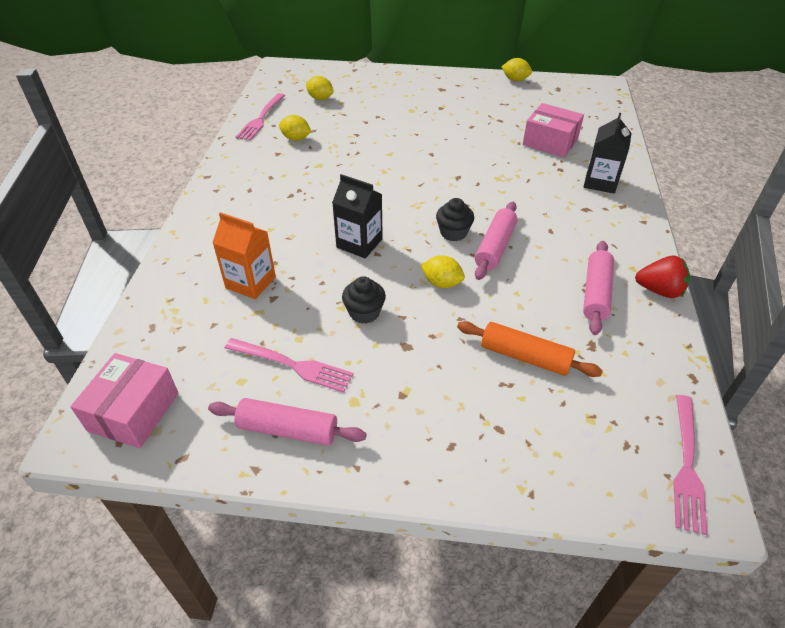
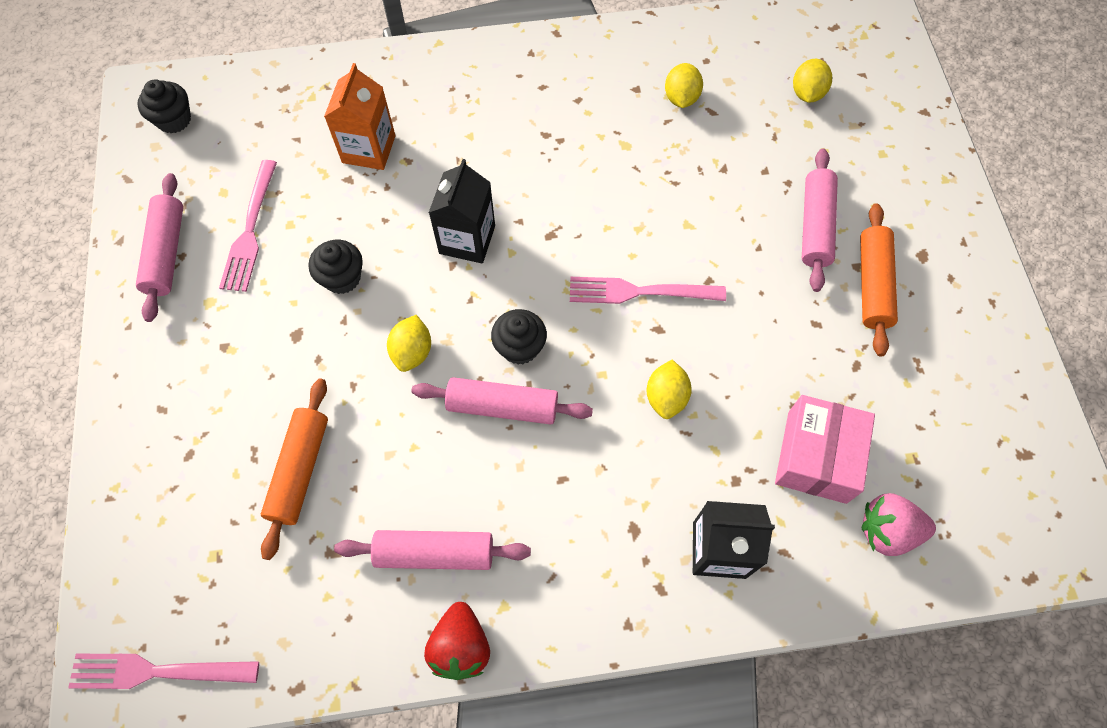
camera: 75 degrees right, 20 degrees up
(133, 412) = (174, 120): pink box -> black cupcake
(261, 118) = (717, 40): pink fork -> pink fork (640, 292)
(410, 114) = (815, 226): none -> pink rolling pin
(453, 105) = (872, 285): none -> orange rolling pin
(515, 80) = (1021, 372): yellow lemon -> yellow lemon (666, 397)
(593, 131) = (887, 531): none -> pink strawberry

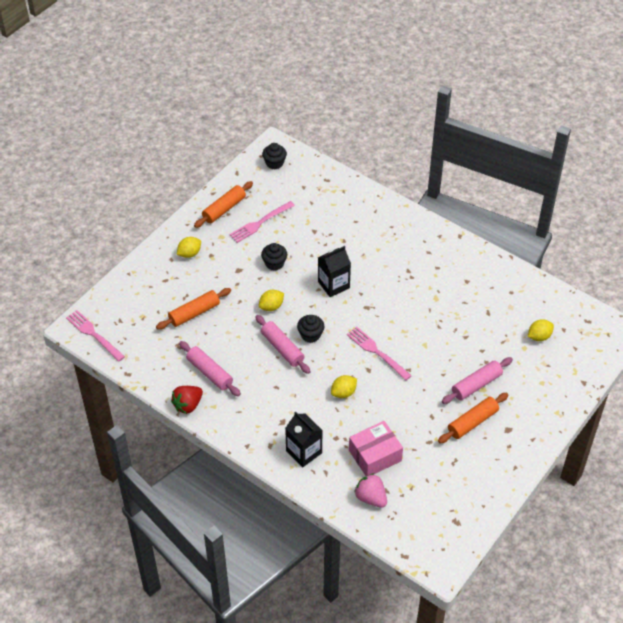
camera: 45 degrees right, 15 degrees down
(166, 253) = (224, 209): pink rolling pin -> orange rolling pin
(369, 149) = (333, 226): orange carton -> none
(681, 98) = (481, 298): yellow lemon -> yellow lemon (189, 253)

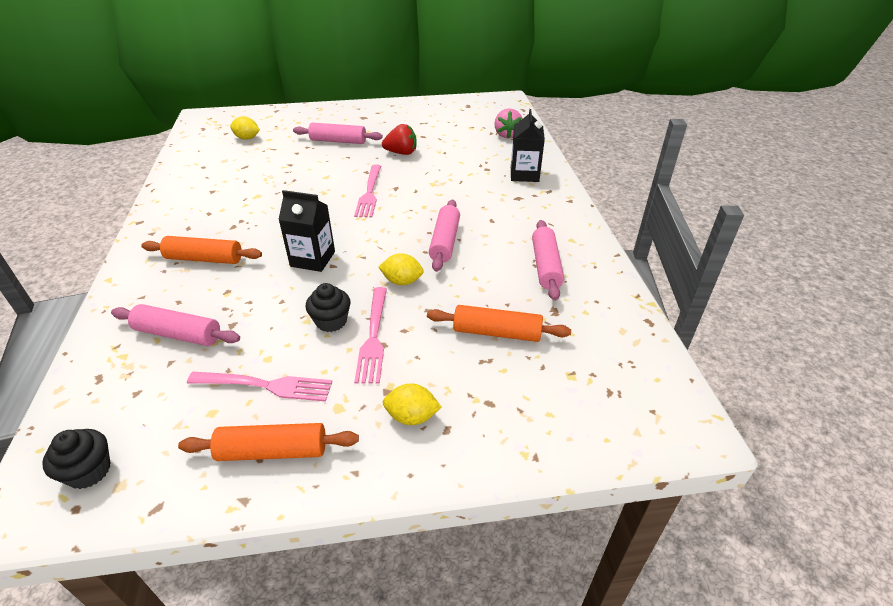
camera: 135 degrees left, 10 degrees down
(94, 334) = (666, 398): pink fork -> pink fork (373, 337)
(188, 405) = (599, 254): red strawberry -> red strawberry (401, 153)
(310, 335) = (403, 235): black cupcake -> none
(328, 212) = (178, 334): none -> pink rolling pin
(343, 393) = (439, 186): yellow lemon -> none
(375, 455) = (472, 148): pink box -> none
(472, 422) = (378, 129): orange rolling pin -> orange rolling pin (204, 259)

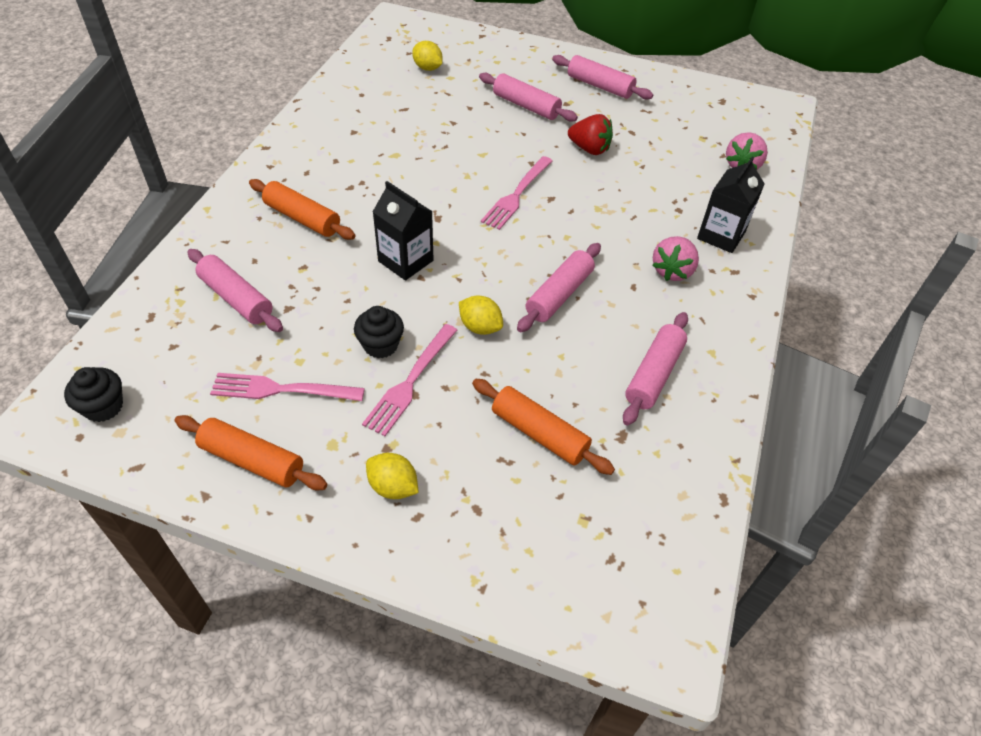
camera: 25 degrees right, 10 degrees up
(265, 385) = (282, 389): pink fork -> pink fork turned 150 degrees clockwise
(382, 117) = (600, 86): none -> pink rolling pin
(510, 203) = (672, 271): none -> pink strawberry

